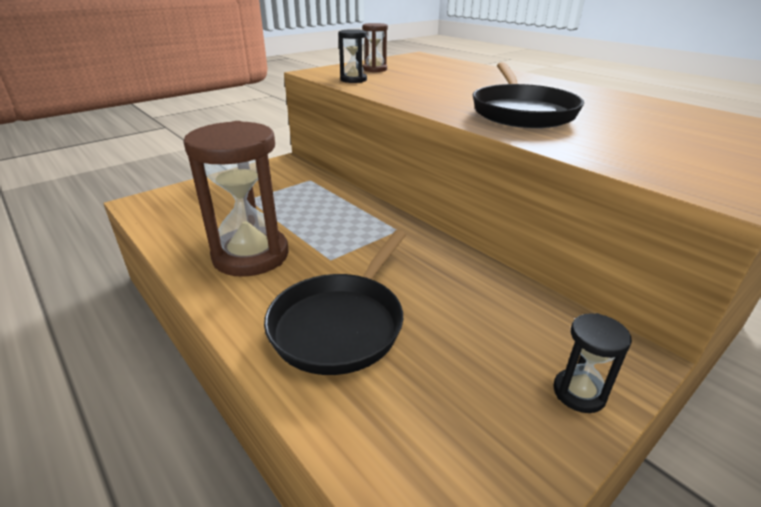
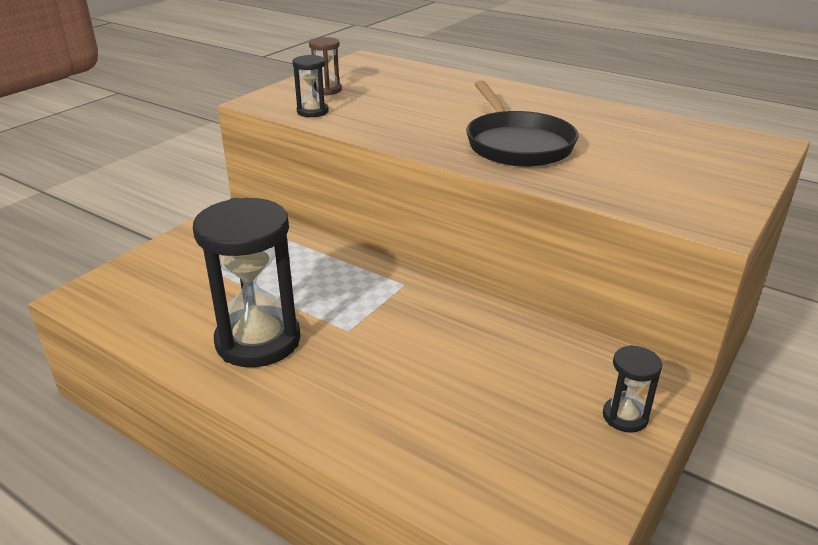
camera: 15 degrees left, 0 degrees up
(251, 255) = (258, 341): brown hourglass -> black hourglass
(341, 324) = (392, 397): black pan -> none

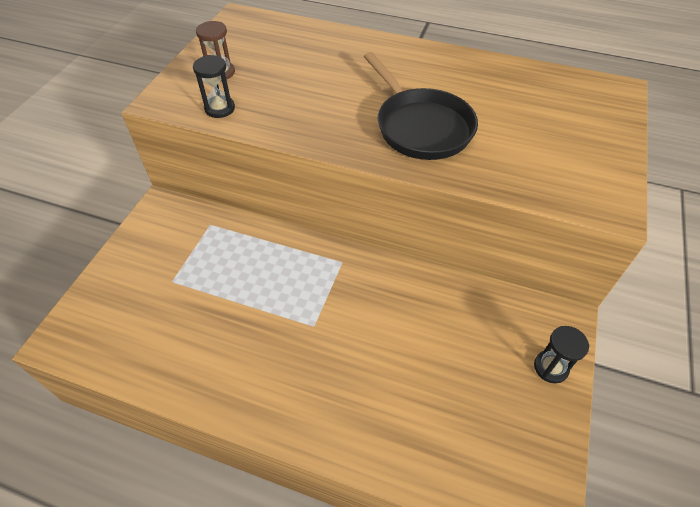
camera: 15 degrees left, 20 degrees up
(258, 341) = (242, 356): black hourglass -> none

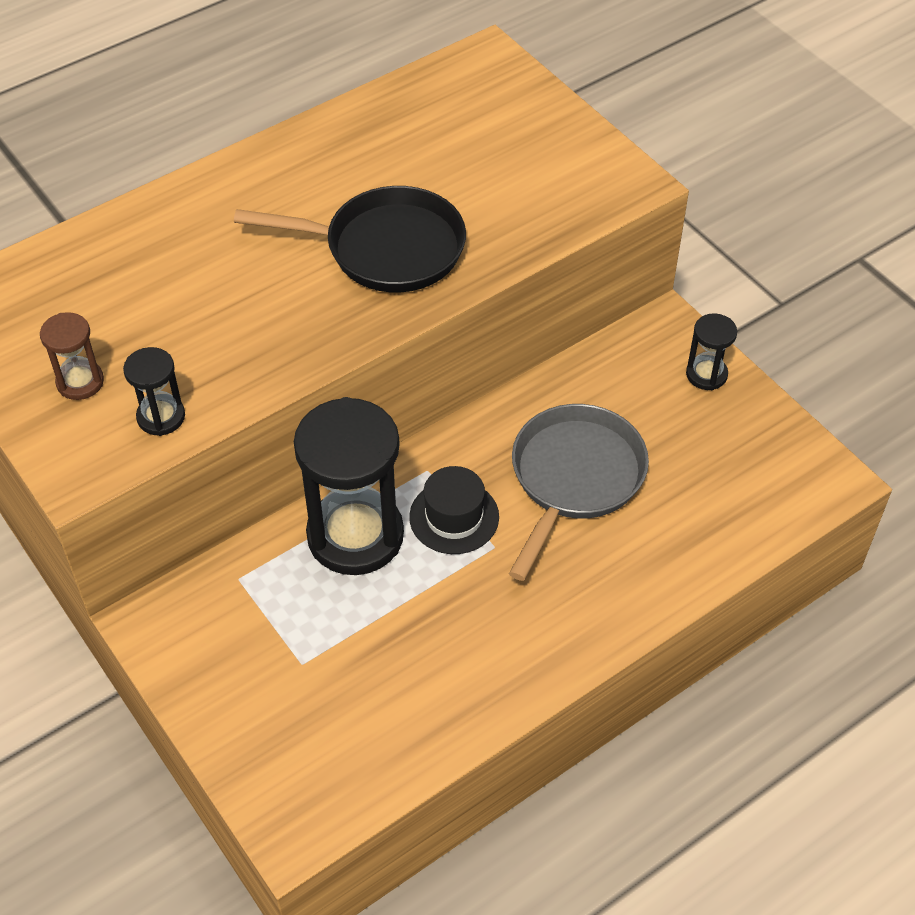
camera: 55 degrees left, 0 degrees up
(272, 256) = (355, 535): none -> black hourglass
(319, 293) = (454, 517): none -> black hat
(398, 338) = (574, 478): none -> grey pan

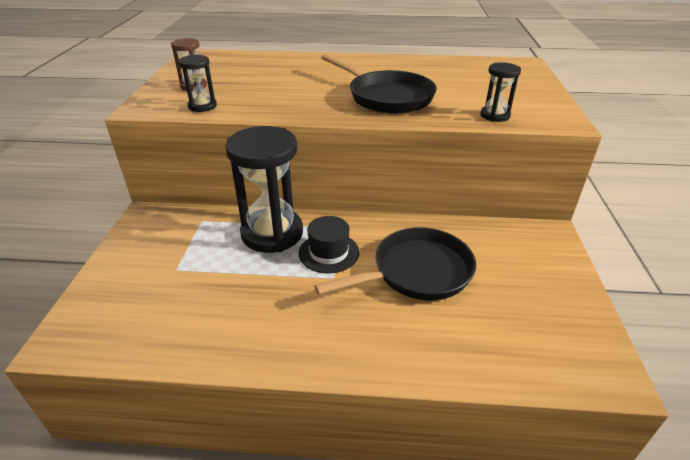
camera: 40 degrees right, 15 degrees down
(574, 478) = (416, 272): grey pan -> black pan
(706, 374) = (557, 267): black hourglass -> black hourglass (495, 115)

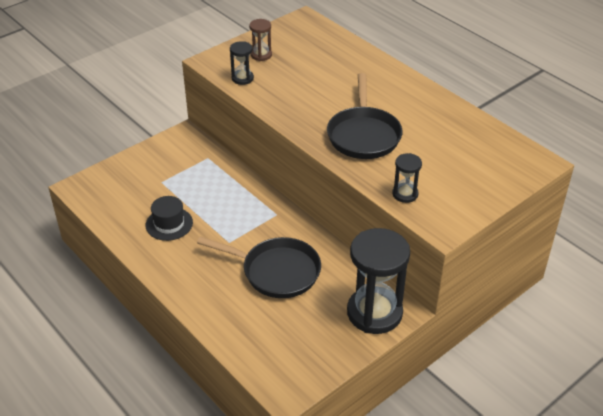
camera: 45 degrees right, 5 degrees up
(272, 233) = (233, 192): black hourglass -> black hourglass (374, 313)
(329, 252) = (247, 226): black hat -> black hat (169, 224)

